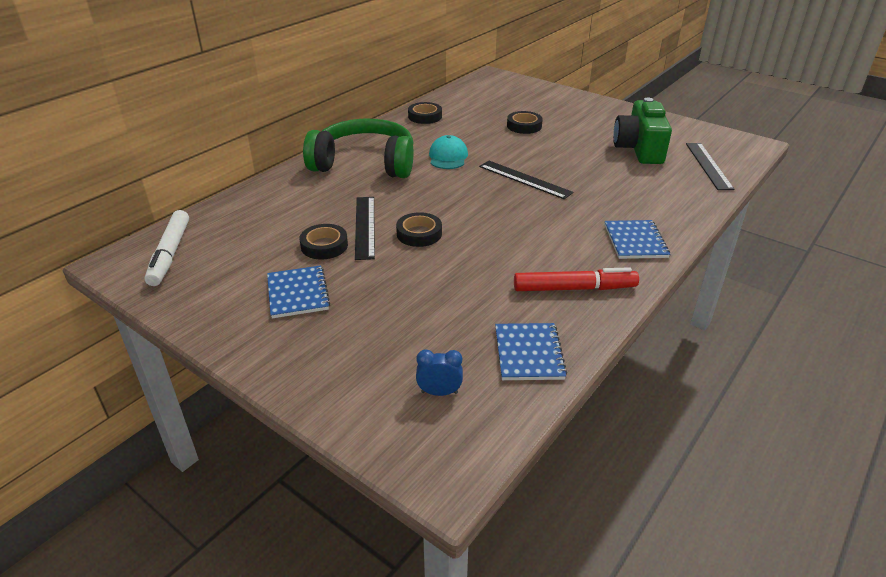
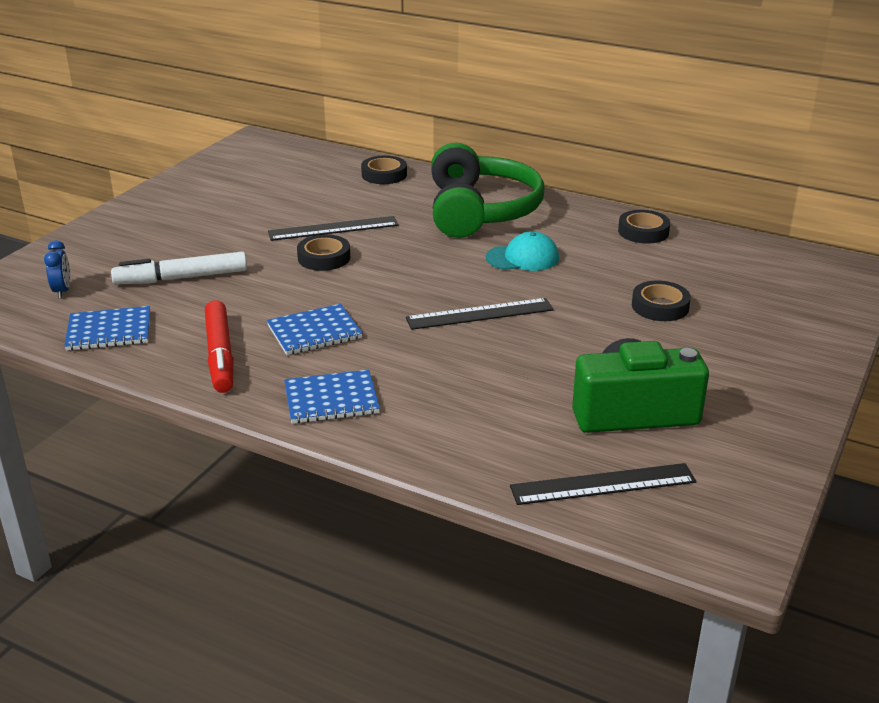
camera: 80 degrees right, 5 degrees down
(170, 254) = (270, 155): white marker -> white marker (181, 278)
(297, 293) = (210, 214): blue notebook -> blue notebook (314, 332)
(324, 246) = (292, 214): black tape -> black tape (384, 175)
(524, 179) = (480, 314): black ruler -> black ruler turned 45 degrees clockwise

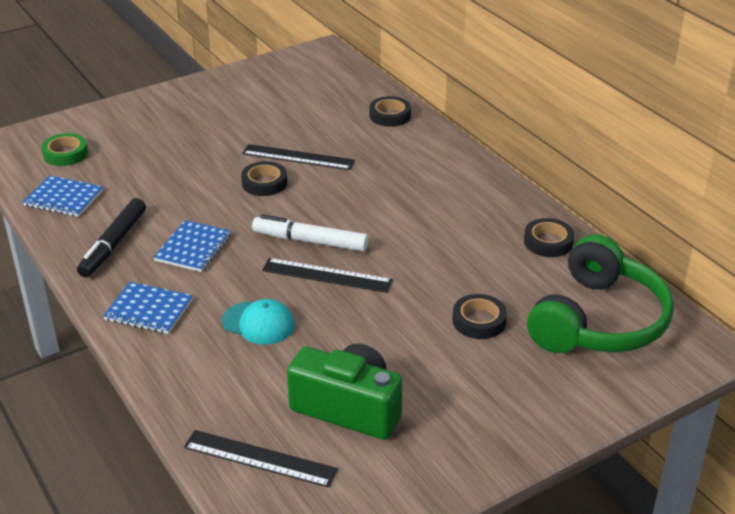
camera: 30 degrees right, 5 degrees up
(62, 291) = (65, 154): blue clock -> green tape
(181, 278) = (150, 168): white marker -> white marker (310, 241)
(220, 355) = (113, 244): red marker -> black marker
(314, 332) = (193, 248): blue notebook -> blue notebook turned 75 degrees counterclockwise
(480, 211) = (430, 176): green headphones -> green headphones (598, 321)
(523, 258) = (416, 234): turquoise cap -> turquoise cap (258, 323)

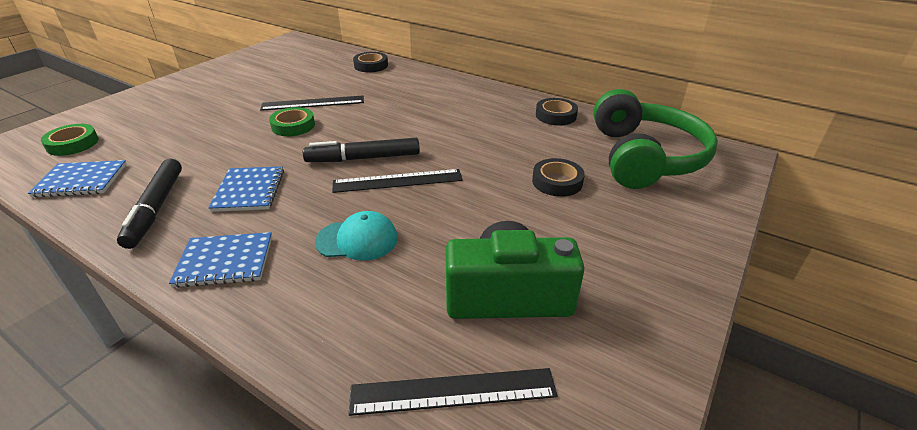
camera: 25 degrees left, 0 degrees up
(264, 183) = (293, 126): black tape -> green tape
(310, 241) = (363, 158): white marker -> black marker

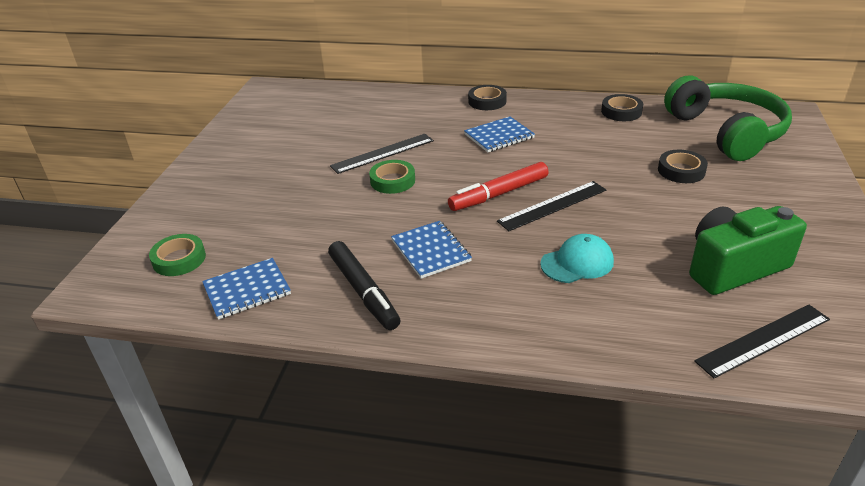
camera: 20 degrees left, 0 degrees up
(225, 261) = (489, 313): blue notebook -> blue notebook (499, 136)
(363, 158) = (499, 194): black marker -> red marker
(371, 66) = (392, 100): black tape -> black tape (487, 101)

